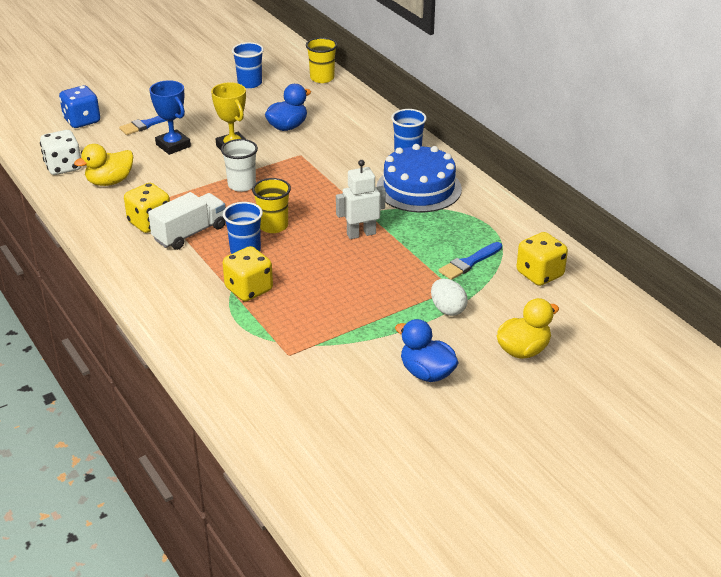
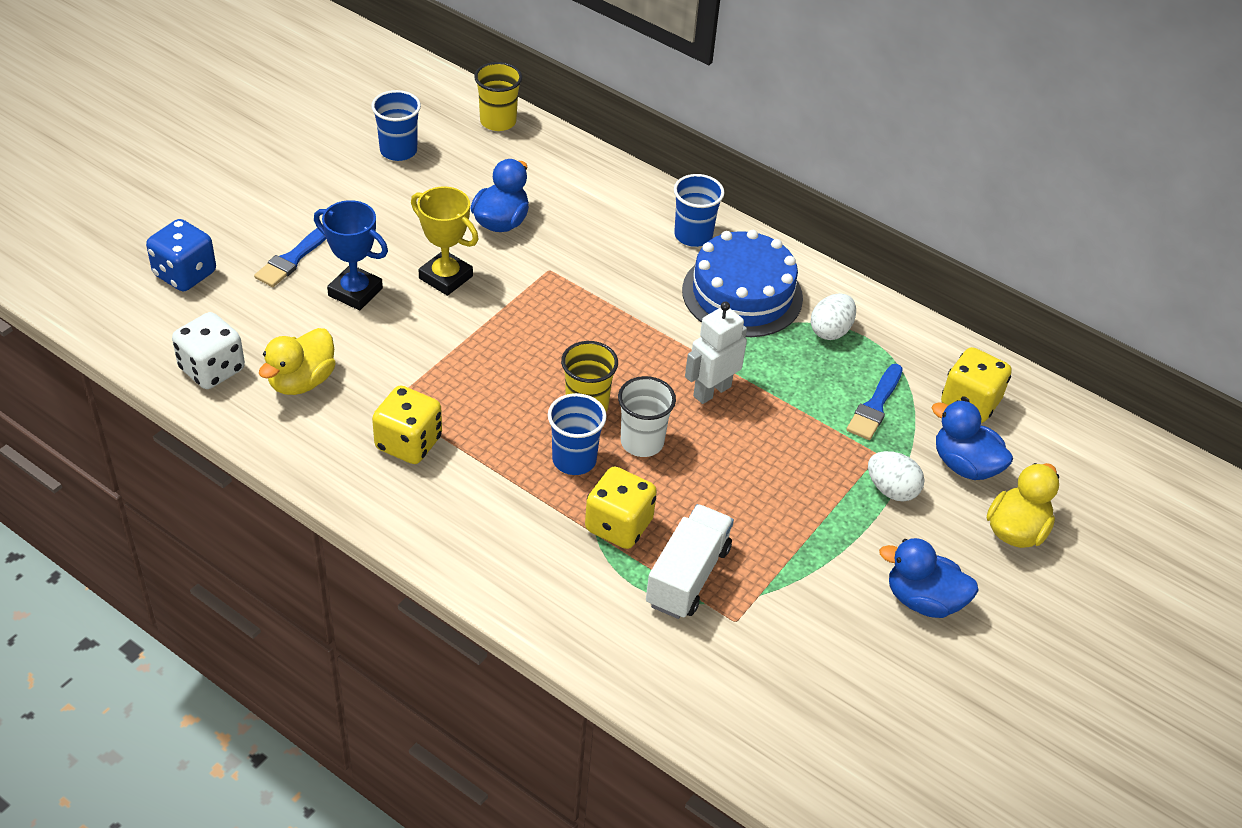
camera: 25 degrees left, 10 degrees up
(190, 233) = (478, 448): white truck -> white truck (688, 576)
(242, 185) = (499, 343): white cup -> white cup (642, 442)
(466, 218) = (830, 331): none -> white egg
(511, 307) = (965, 465): none -> blue duck

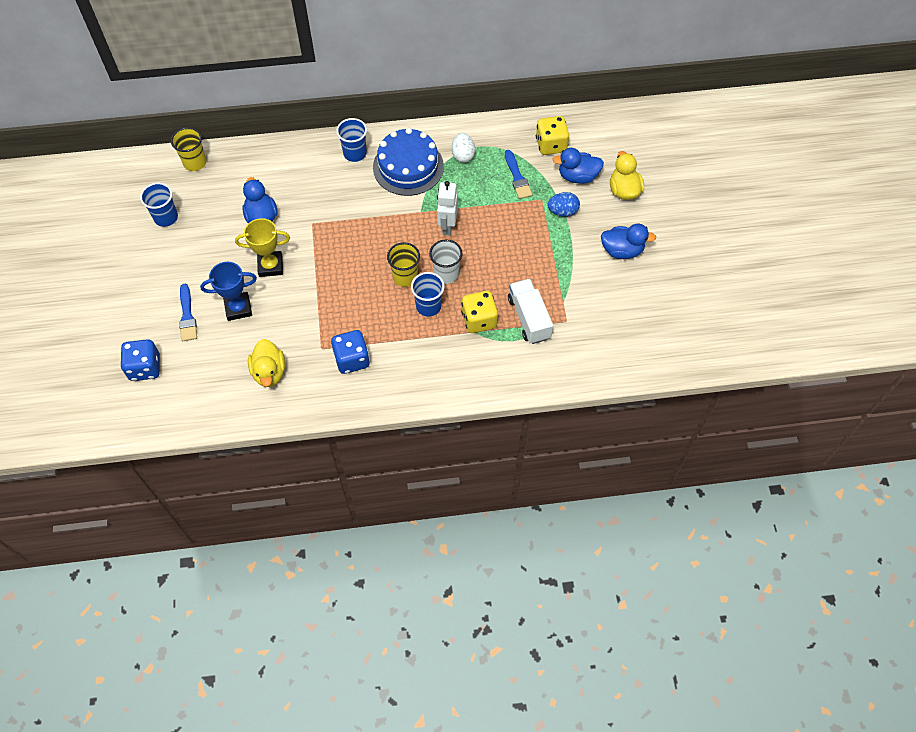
camera: 40 degrees left, 15 degrees up
(212, 369) = (221, 402): white dice -> none
(408, 443) = (352, 359): yellow dice -> blue dice
(891, 490) = (562, 211): white egg -> blue egg
(923, 600) = (622, 250): blue duck -> blue duck turned 150 degrees counterclockwise

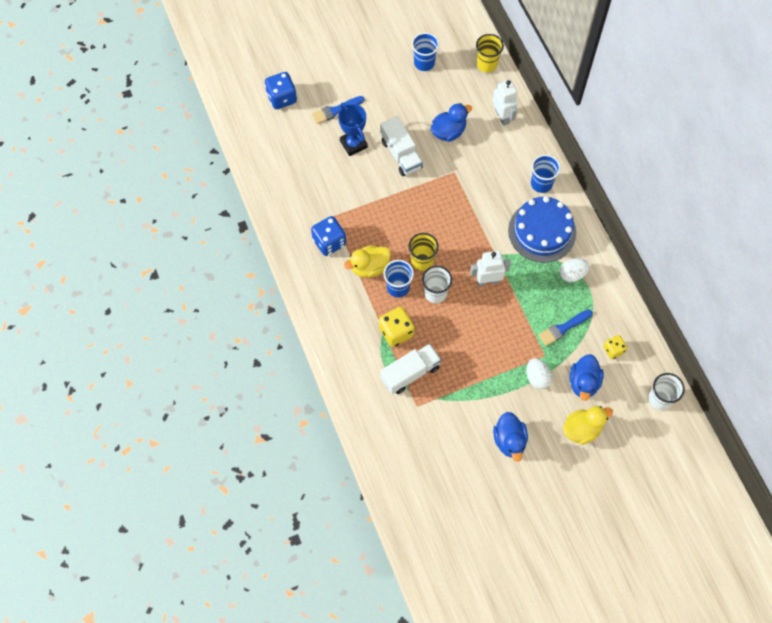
camera: 75 degrees right, 5 degrees up
(264, 165) = (502, 116): none -> white robot
(269, 372) = (301, 185): yellow duck -> yellow duck (369, 267)
(270, 266) = (401, 154): yellow trophy -> white truck
(551, 145) = (613, 350): yellow dice -> yellow dice, size x0.61
(562, 211) = (537, 377): blue egg -> white egg
(577, 176) = (583, 382): blue duck -> blue duck turned 150 degrees counterclockwise
(608, 124) = (660, 399): none -> white cup

